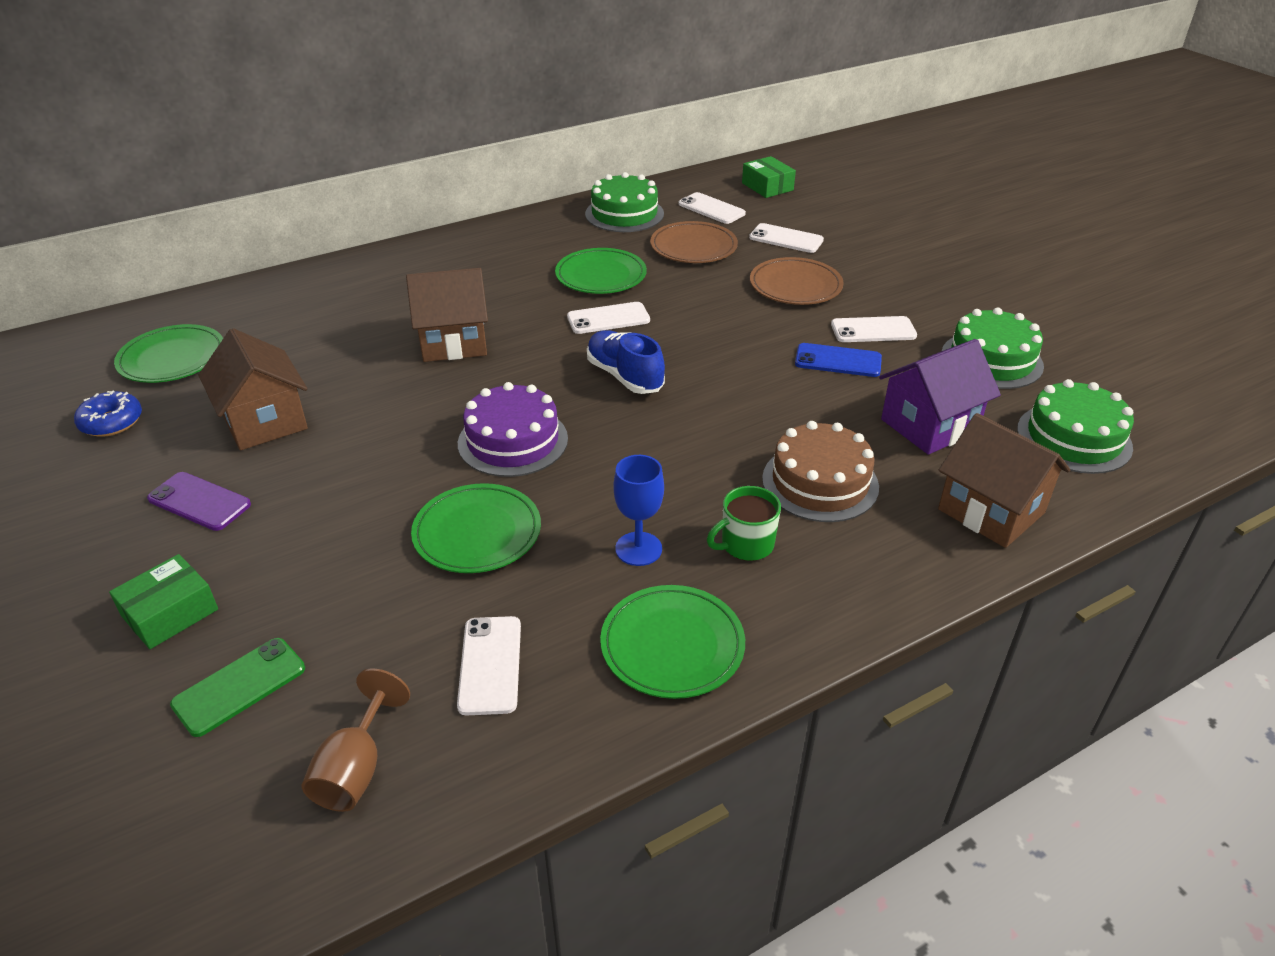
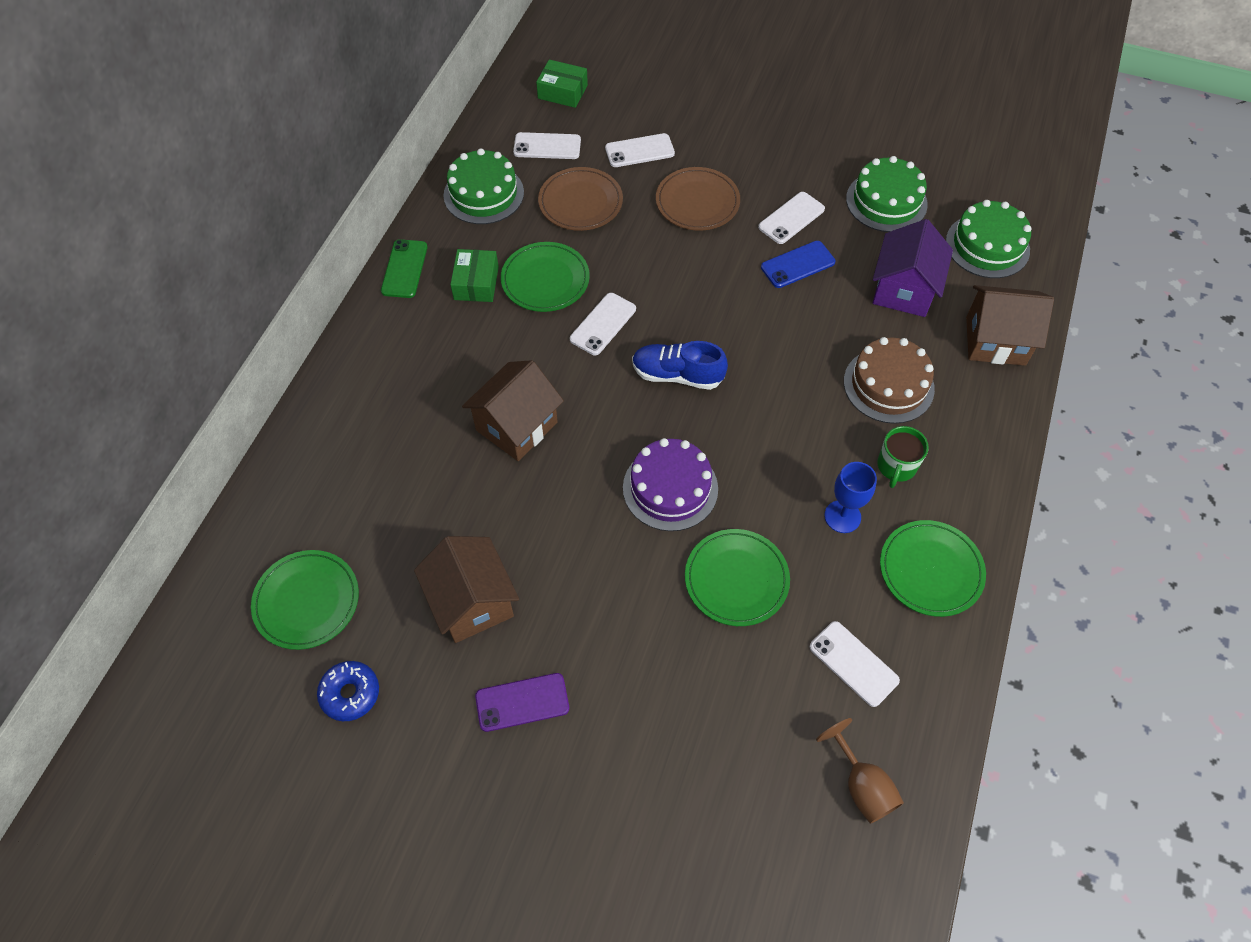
camera: 40 degrees left, 20 degrees up
(170, 613) = (624, 792): green box -> green box (476, 283)
(239, 686) = (735, 798): green phone -> green phone (404, 269)
(264, 421) = (472, 602): brown house -> brown house turned 45 degrees clockwise

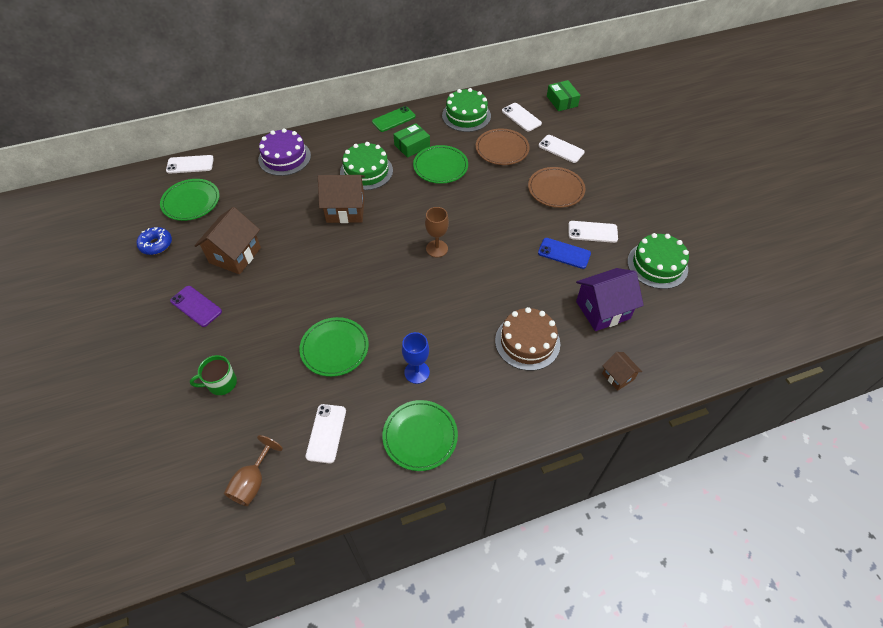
camera: 50 degrees right, 5 degrees down
(603, 324) = (437, 202): white phone -> white phone (190, 164)
(670, 488) = (365, 288): purple cake -> purple cake (284, 157)
(677, 375) = (437, 248): blue shoe -> brown goblet
(896, 466) = (475, 378): green mug -> green mug (221, 383)
(987, 246) = (685, 331): green cake -> green cake (366, 171)
(995, 341) = (618, 376): brown house -> brown house, size x0.54

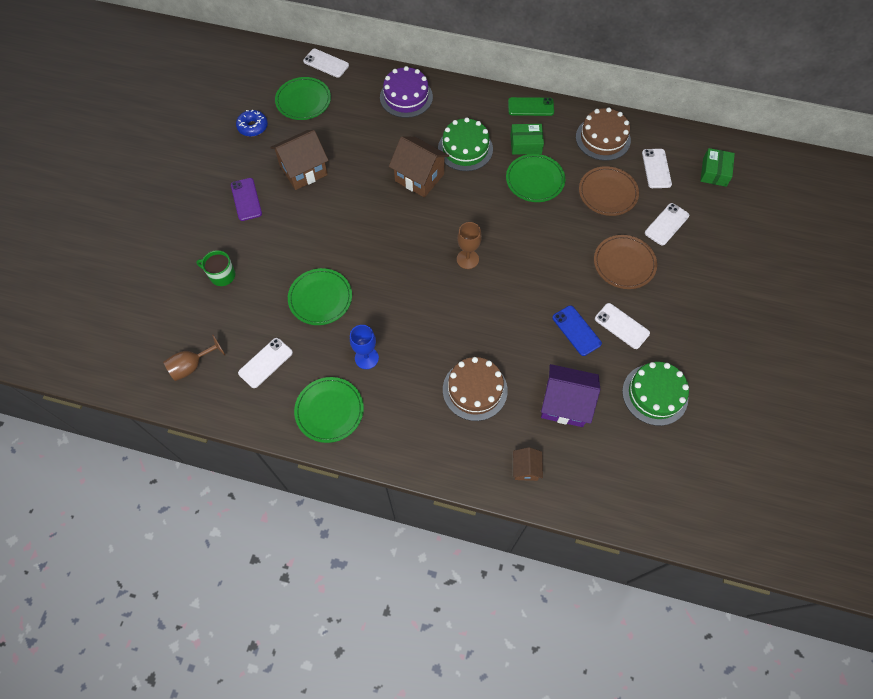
camera: 35 degrees right, 10 degrees up
(466, 115) = (603, 138): green cake -> brown cake
(561, 149) = (666, 224): white phone -> white phone turned 60 degrees clockwise

